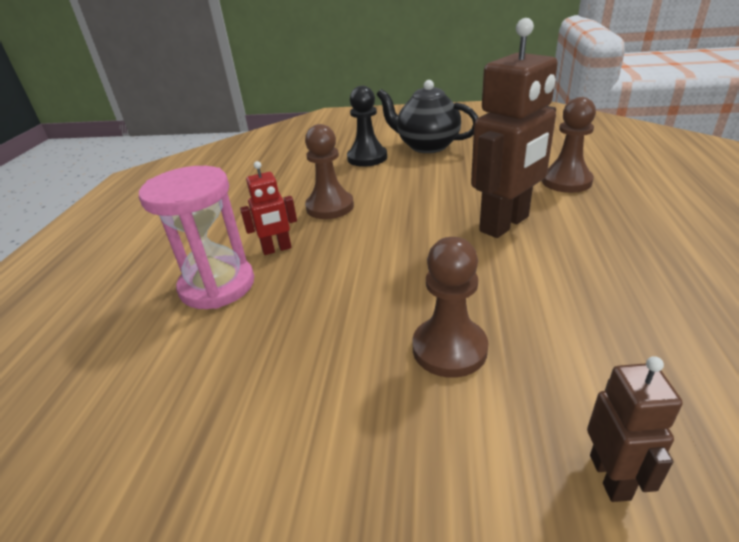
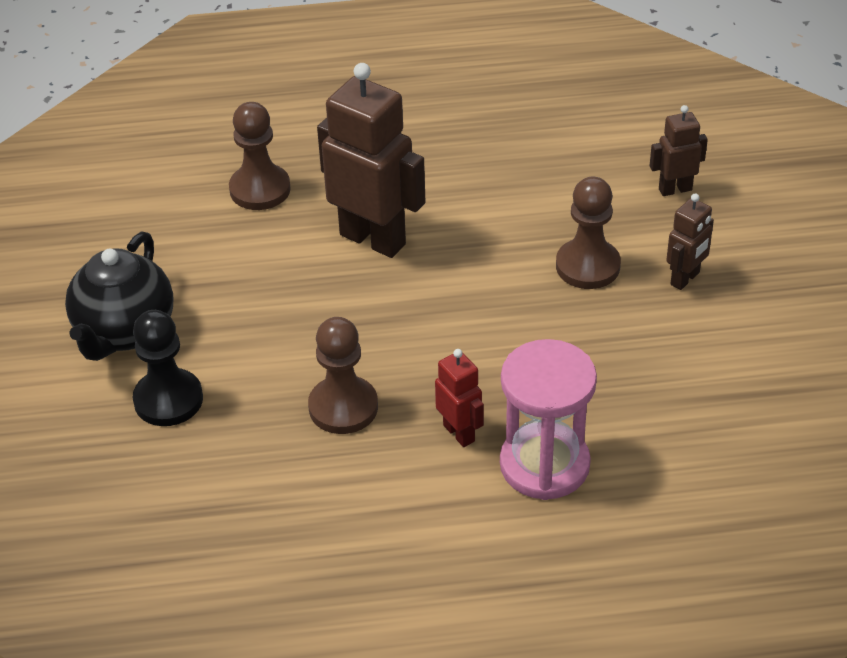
camera: 105 degrees left, 10 degrees up
(408, 440) = (685, 279): none -> brown robot

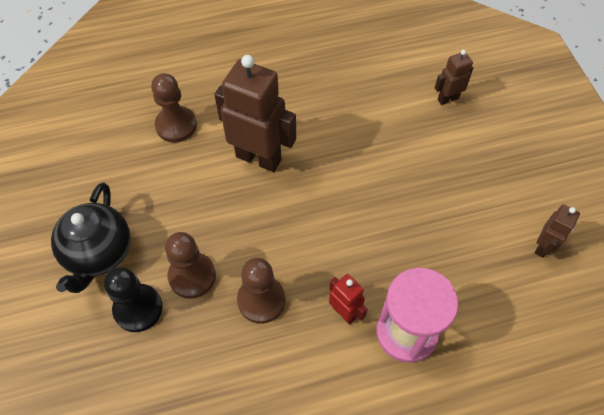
camera: 10 degrees left, 15 degrees up
(587, 266) = (404, 165): brown pawn -> brown pawn (192, 276)
(685, 279) = (468, 168): brown robot -> brown robot (543, 247)

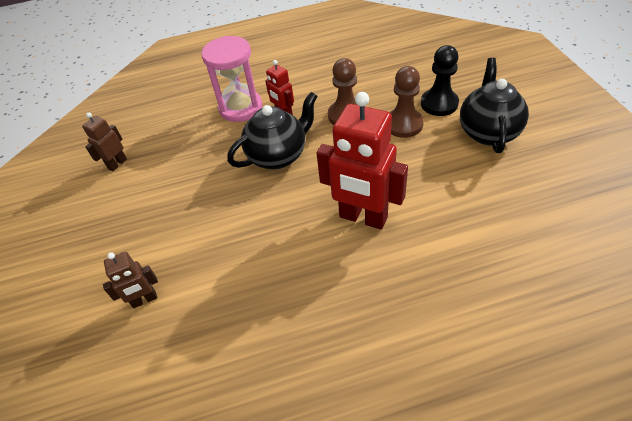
camera: 175 degrees left, 10 degrees down
(176, 125) = (463, 246): brown pawn -> none
(259, 158) = (363, 217): brown robot -> red robot
(346, 241) = (278, 155): none -> black teapot

